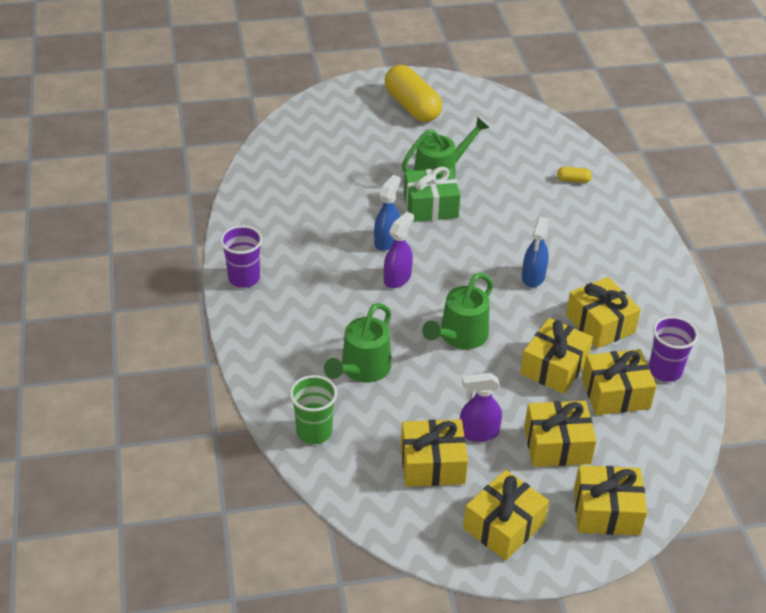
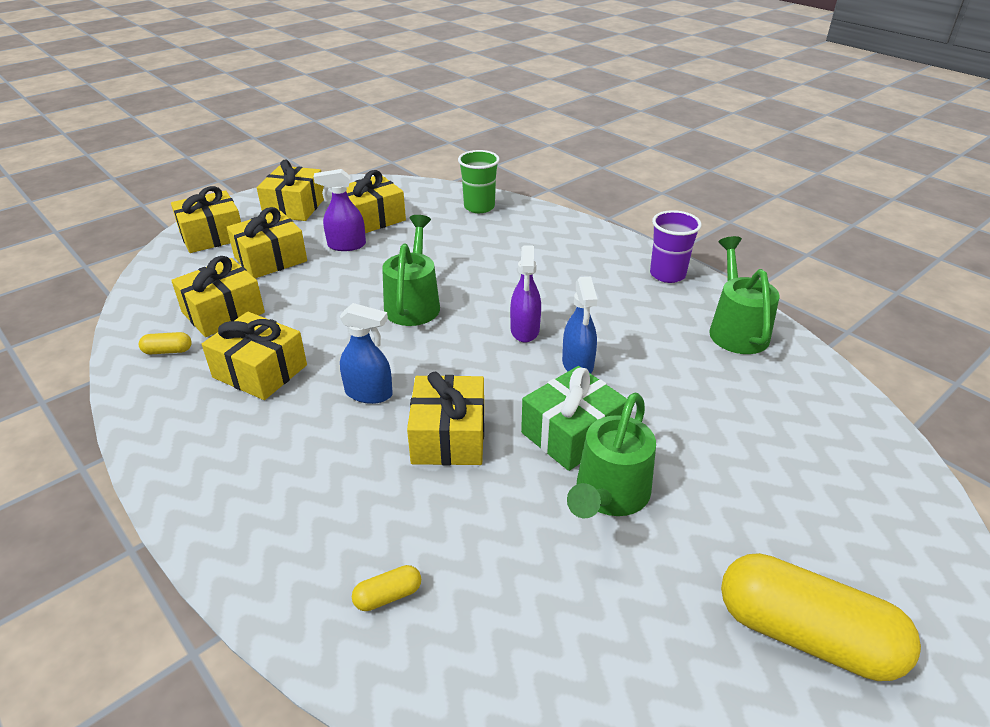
camera: 150 degrees right, 5 degrees down
(362, 370) = (481, 250): green watering can -> green watering can (736, 329)
(478, 433) = (346, 245): purple spray bottle -> purple spray bottle turned 150 degrees counterclockwise
(533, 277) = (369, 393): blue spray bottle -> blue spray bottle turned 120 degrees clockwise
(554, 367) = (298, 312): yellow gift -> yellow gift (448, 436)
(665, 370) = (168, 351): purple cup -> yellow capsule

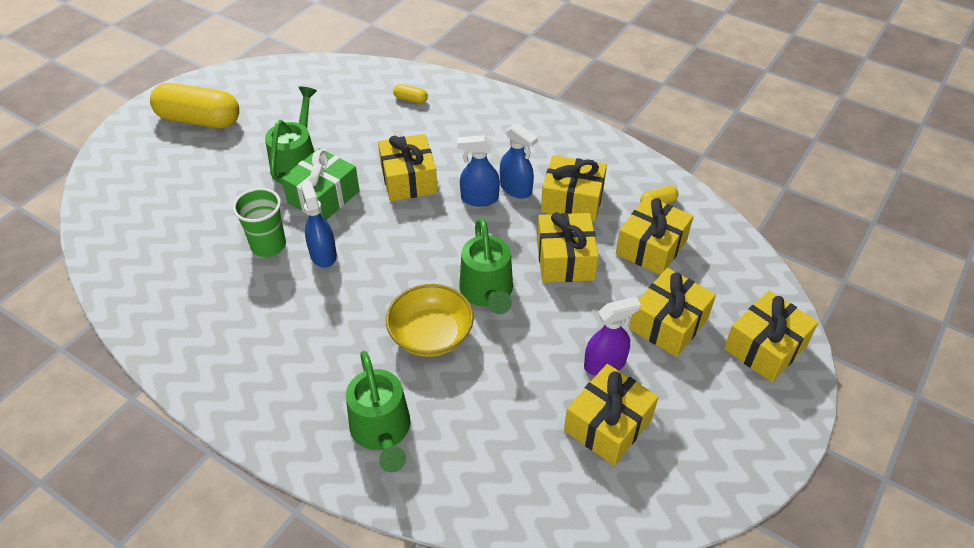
camera: 165 degrees right, 10 degrees up
(295, 207) = (721, 427): yellow gift -> yellow gift (565, 259)
(316, 397) = (516, 189): none -> blue spray bottle
(388, 596) = (410, 99): yellow capsule -> yellow capsule turned 60 degrees clockwise
(479, 207) = (480, 487): green cup -> green cup (268, 245)
(482, 283) = (431, 335): none -> yellow bowl
(525, 330) = (374, 281): purple spray bottle -> none
(667, 274) = (229, 392): purple cup -> none
(736, 329) = (174, 323): green watering can -> green watering can (382, 432)

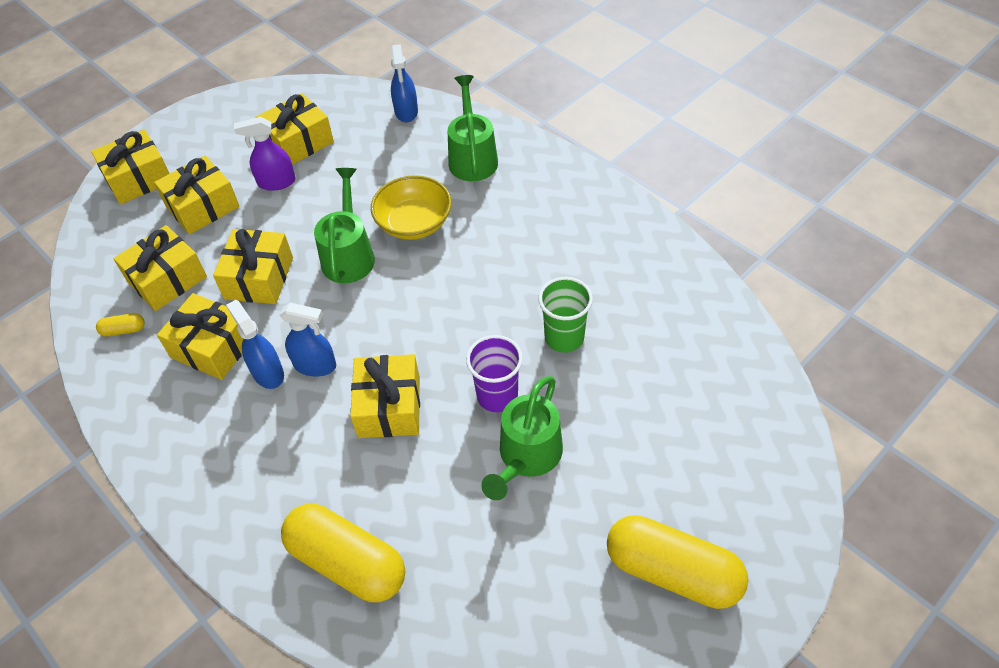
camera: 165 degrees left, 5 degrees up
(323, 197) = (497, 396): green gift -> purple cup
(323, 254) = (505, 318): blue spray bottle -> blue spray bottle (406, 112)
(410, 99) = (347, 562): yellow capsule -> yellow capsule, size x2.45

